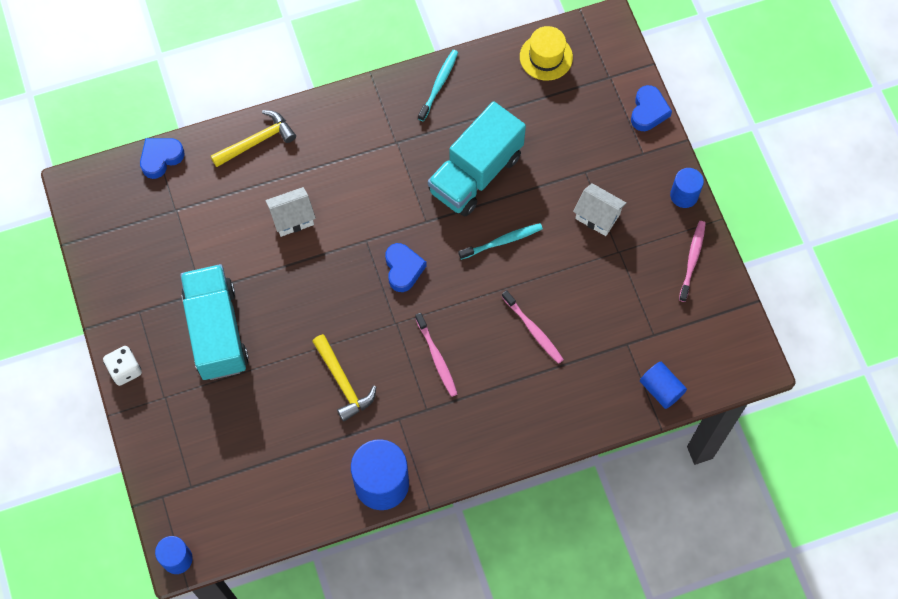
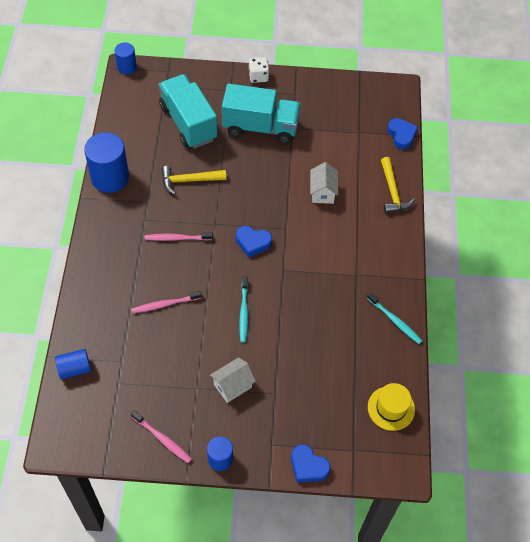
camera: 110 degrees right, 10 degrees down
(475, 173) = (307, 316): turquoise truck -> turquoise truck (188, 123)

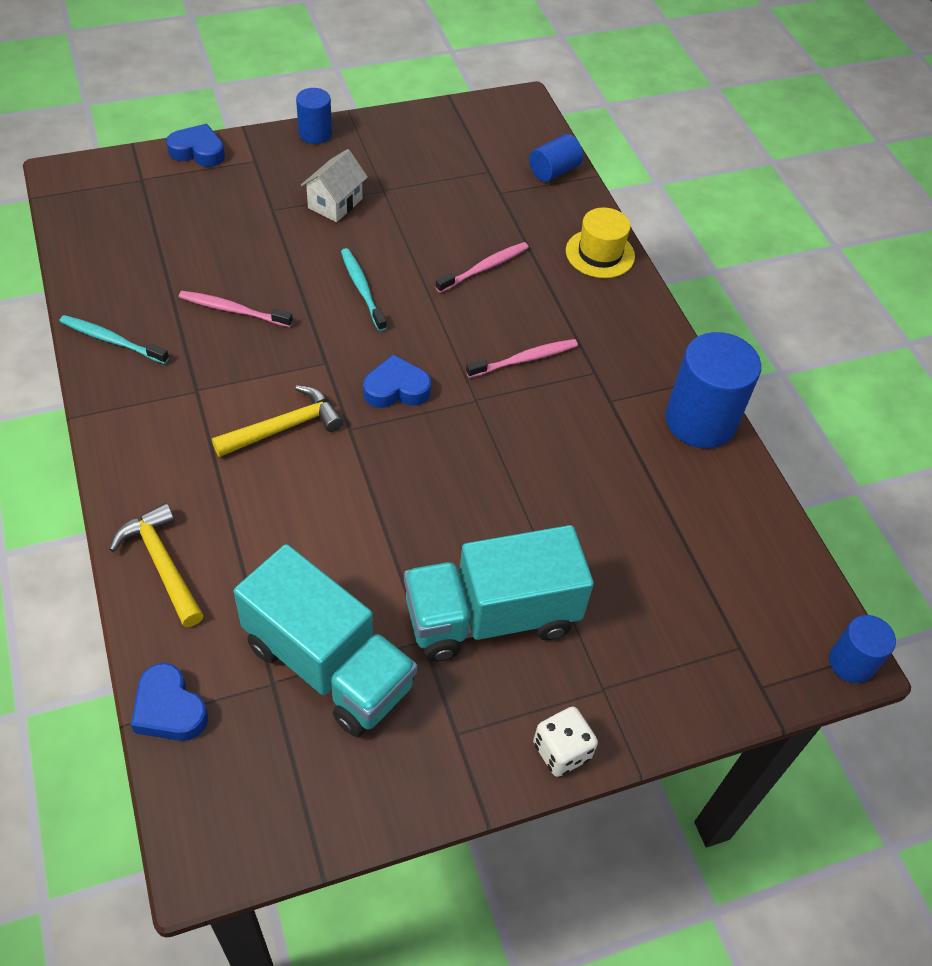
camera: 155 degrees right, 5 degrees down
(163, 439) = (397, 135): pink toothbrush -> pink toothbrush (232, 310)
(188, 123) = (639, 574): turquoise truck -> turquoise truck (328, 665)
(189, 180) = (564, 459): yellow hammer -> yellow hammer (284, 427)
(322, 192) = (306, 516): white house -> none
(391, 408) = (96, 232): yellow hat -> yellow hat (600, 254)

